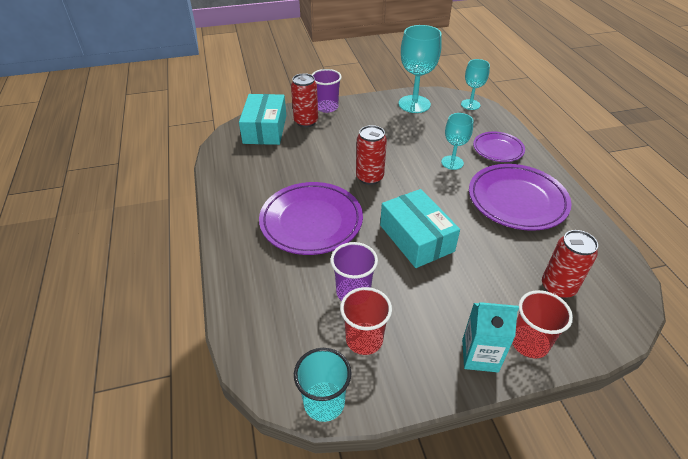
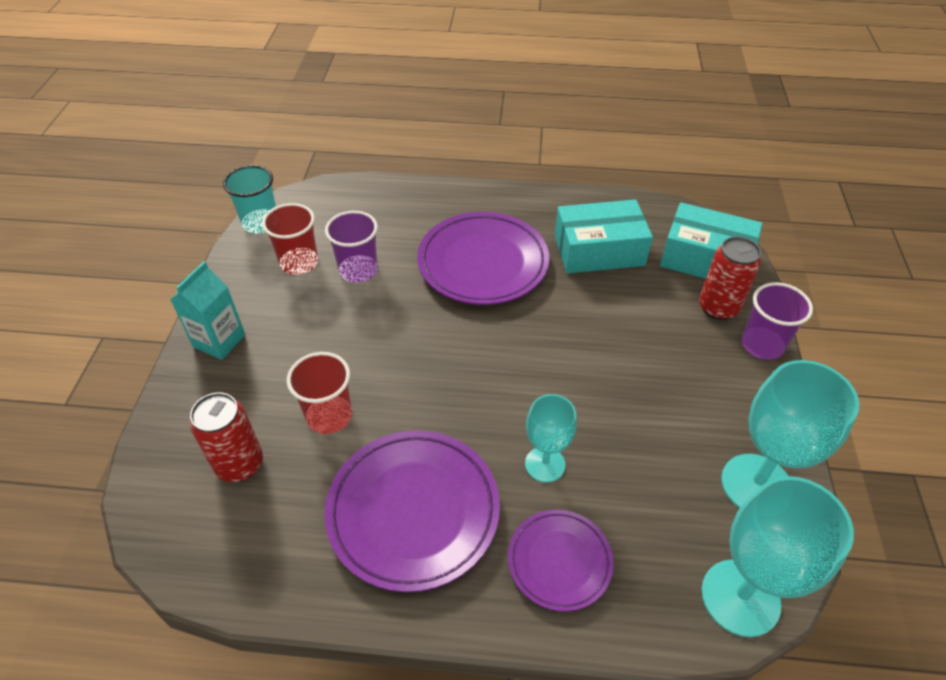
camera: 110 degrees right, 5 degrees up
(369, 177) = (546, 343): red can -> none
(416, 238) = (404, 351): turquoise box -> turquoise box (599, 250)
(470, 104) = (740, 597): turquoise goblet -> turquoise goblet, size x1.68
(529, 343) = (199, 390): red cup -> red cup (329, 416)

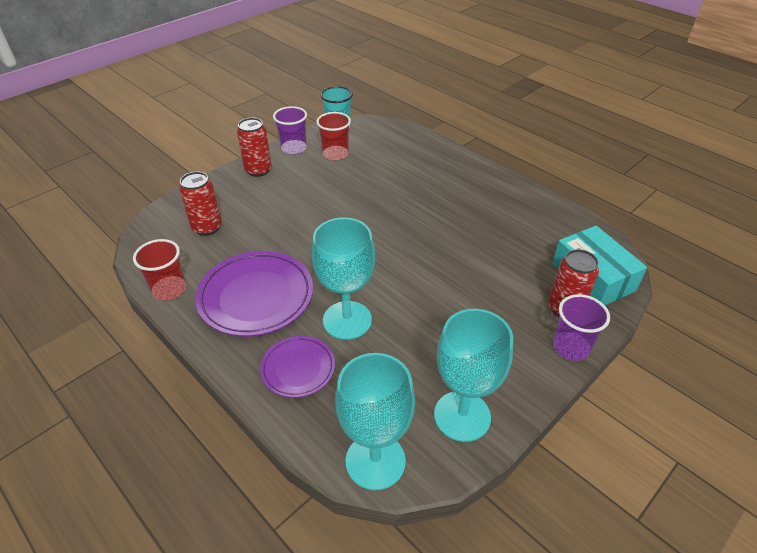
camera: 40 degrees right, 5 degrees down
(219, 341) = (258, 170): turquoise carton -> red can
(329, 416) = (268, 231): red cup -> red cup (169, 289)
(358, 270) = (361, 172): purple cup -> purple cup (294, 148)
(483, 263) = (435, 203): purple plate -> none
(545, 464) = (347, 320): turquoise goblet -> turquoise goblet, size x1.68
(599, 250) = (519, 234): turquoise box -> none

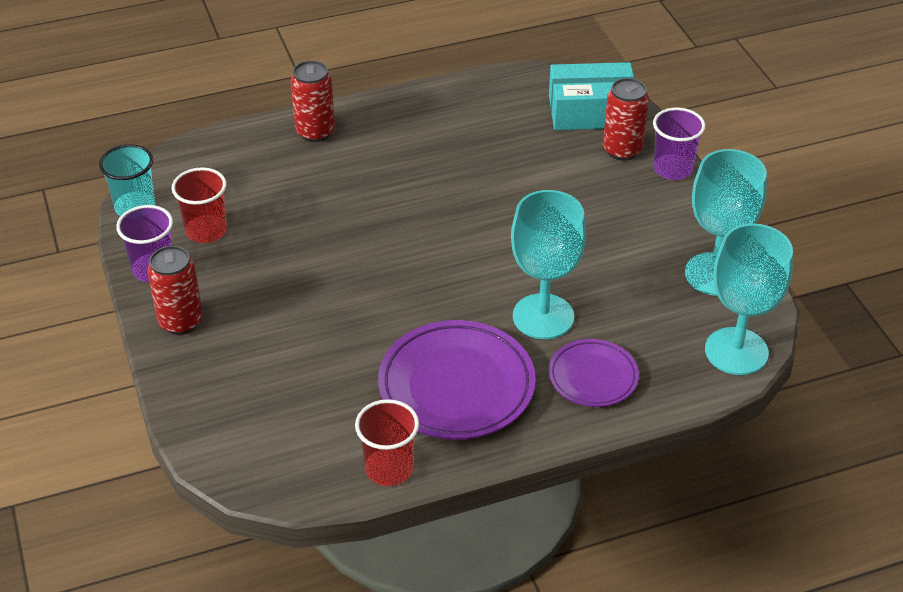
camera: 65 degrees left, 0 degrees up
(207, 227) = (281, 406): red can -> red can (315, 132)

